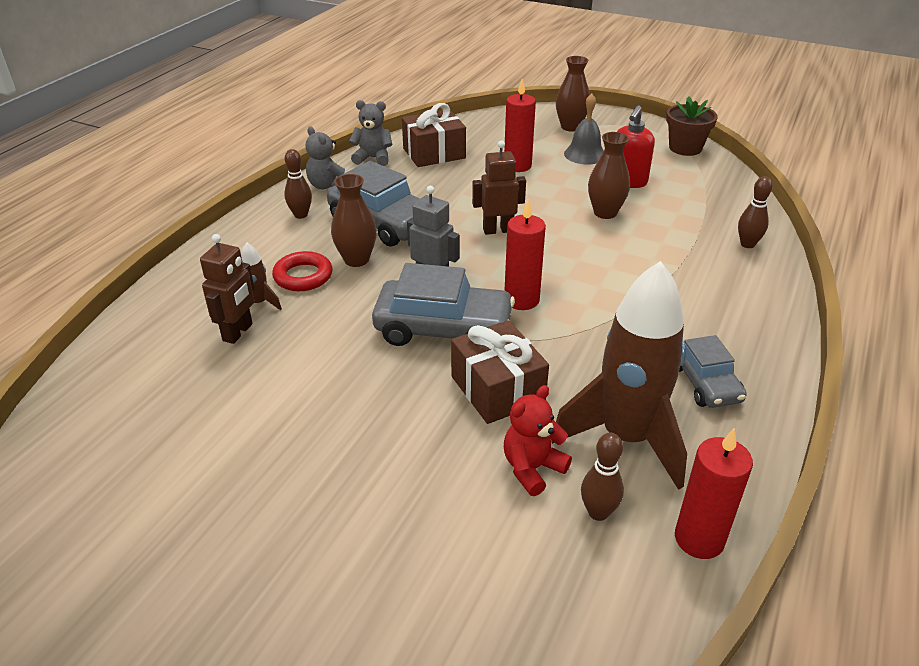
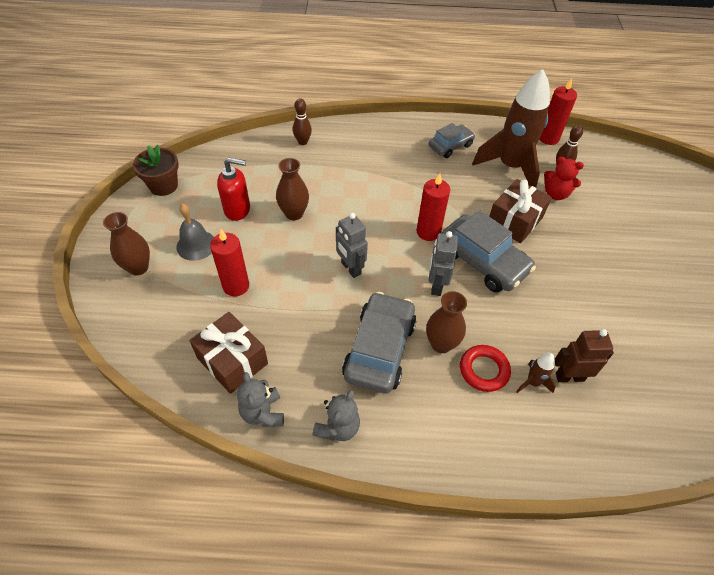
camera: 115 degrees left, 15 degrees up
(301, 215) = (401, 422): brown bowling pin -> none
(443, 329) = (483, 261): grey car -> grey car turned 150 degrees clockwise
(498, 230) = (350, 268): brown robot -> grey robot

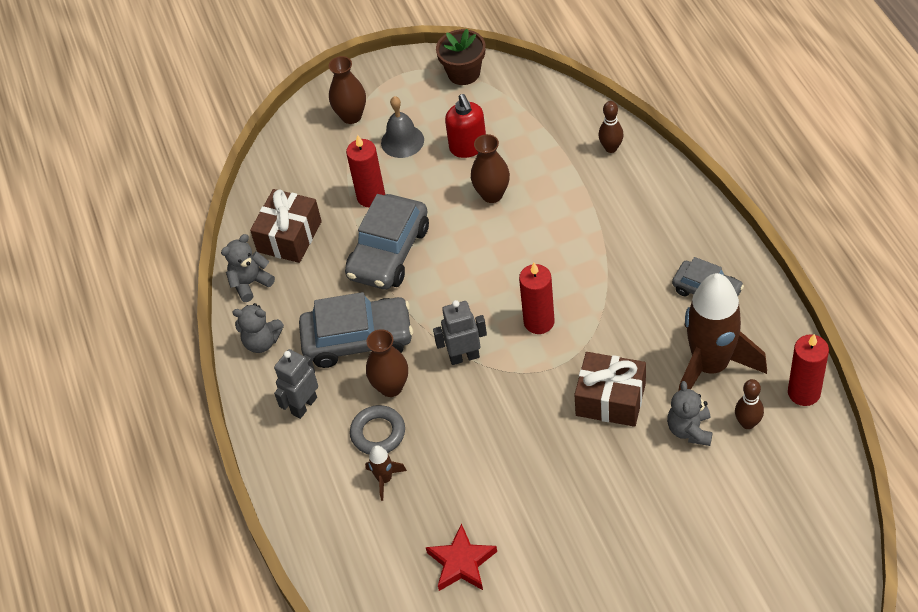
camera: 75 degrees right, 0 degrees up
(350, 268) = (445, 275): grey robot -> grey robot (304, 405)
(483, 261) = (524, 387): grey car -> grey car (389, 252)
(484, 370) = (378, 433): red ring -> grey ring
(556, 194) = (690, 430): red teddy bear -> grey teddy bear
(569, 377) = (408, 510): brown robot -> none
(629, 358) = (461, 562): none -> red star

